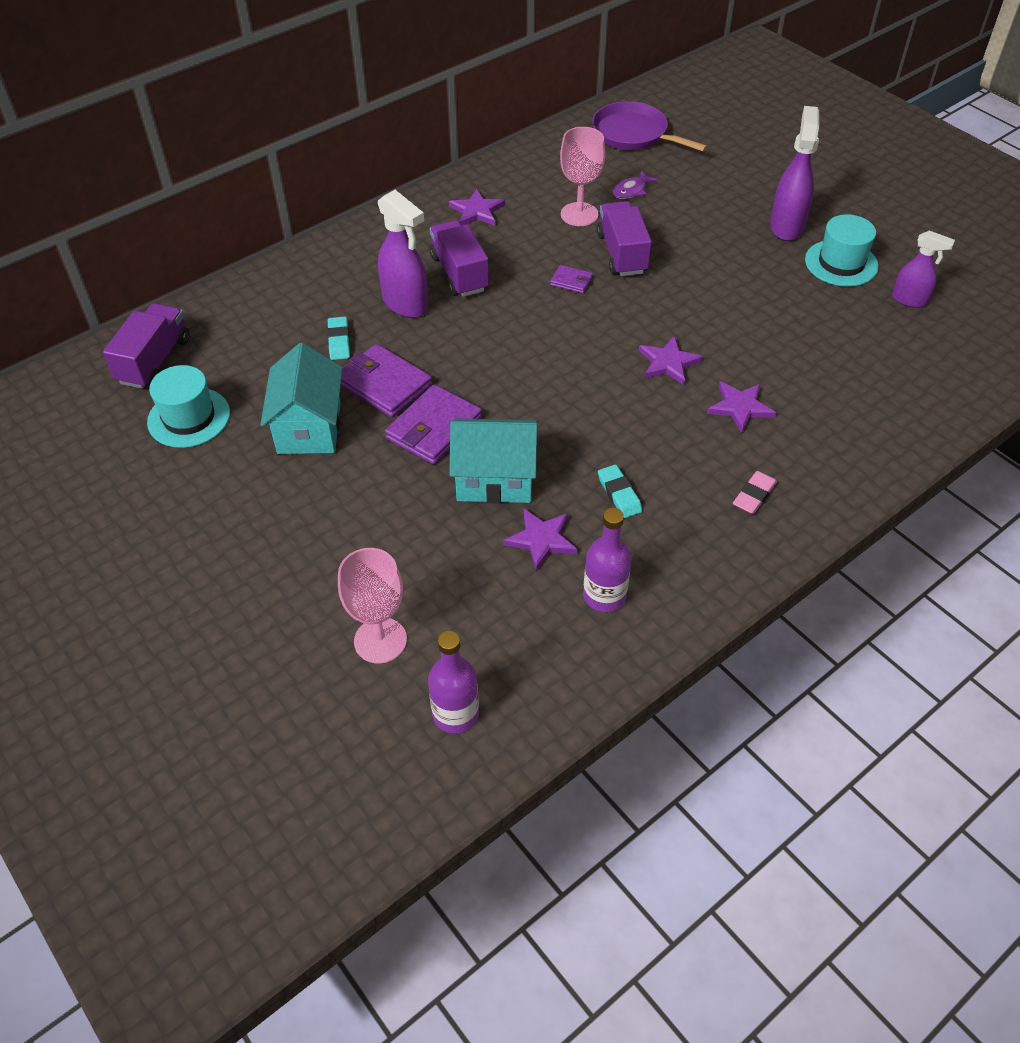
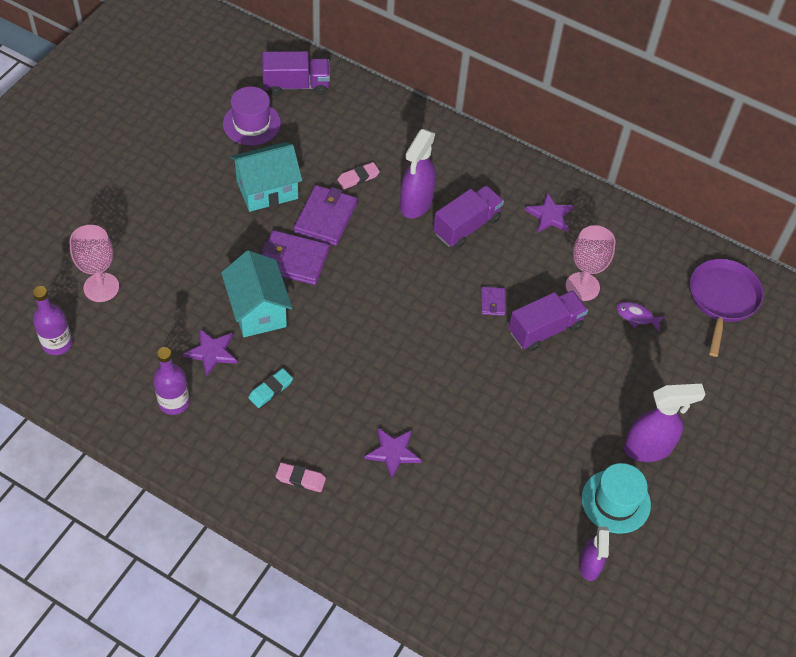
camera: 65 degrees right, 5 degrees up
(189, 417) = (251, 123): turquoise hat -> purple hat
(339, 341) = (358, 177): turquoise eraser -> pink eraser
(668, 363) = (424, 392): purple star -> none

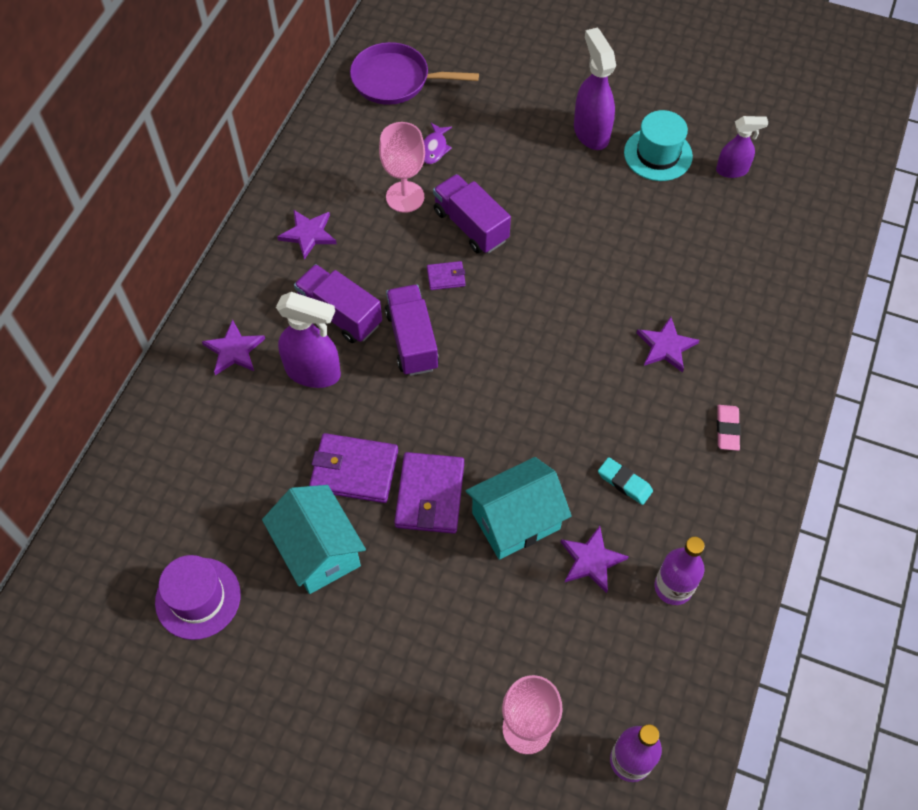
camera: 95 degrees left, 5 degrees up
(296, 85) = (116, 553): purple truck -> purple truck (412, 340)
(358, 177) = (280, 444): pink eraser -> none
(445, 159) = (234, 350): none -> purple star

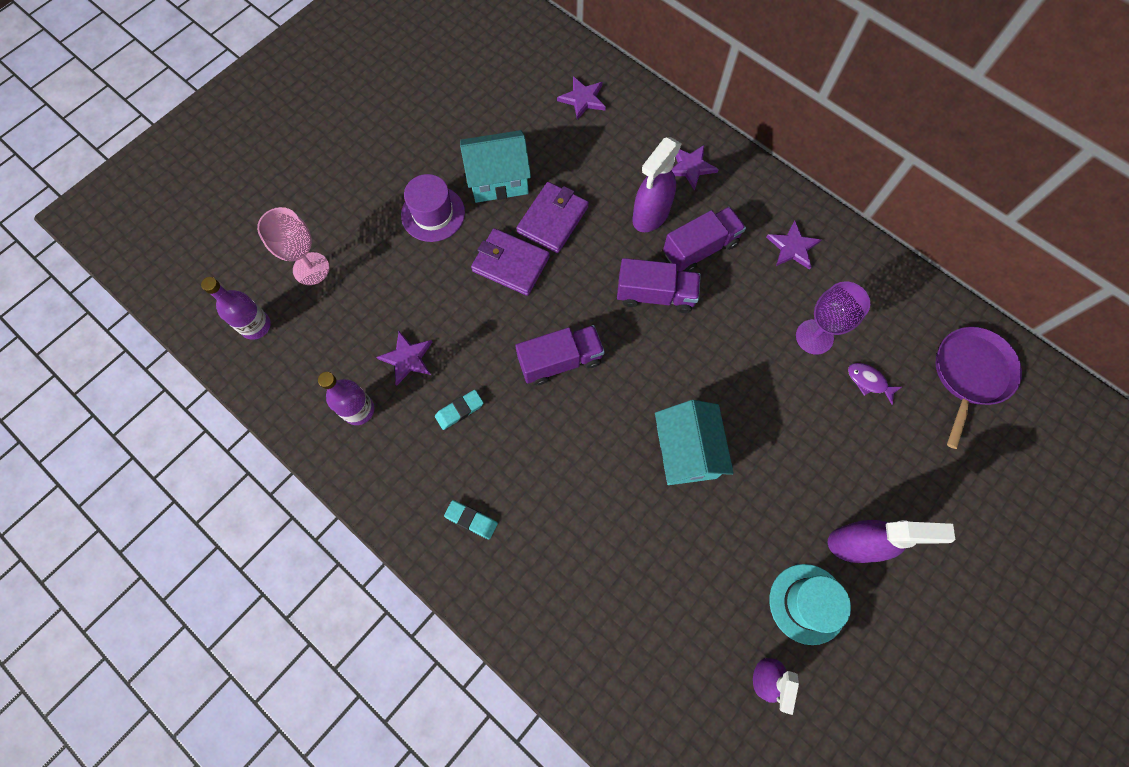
camera: 110 degrees right, 10 degrees up
(198, 598) = (496, 103): purple hat -> purple hat (433, 214)
(405, 197) = (814, 337): pink goblet -> purple goblet
(446, 277) = (712, 342): purple wallet -> none
(470, 226) = (764, 382): purple truck -> purple truck (560, 361)
(516, 521) = (463, 316): turquoise house -> turquoise house (686, 451)
(666, 346) = (574, 504): purple star -> purple star (583, 99)
(727, 429) = (471, 520): pink eraser -> turquoise eraser

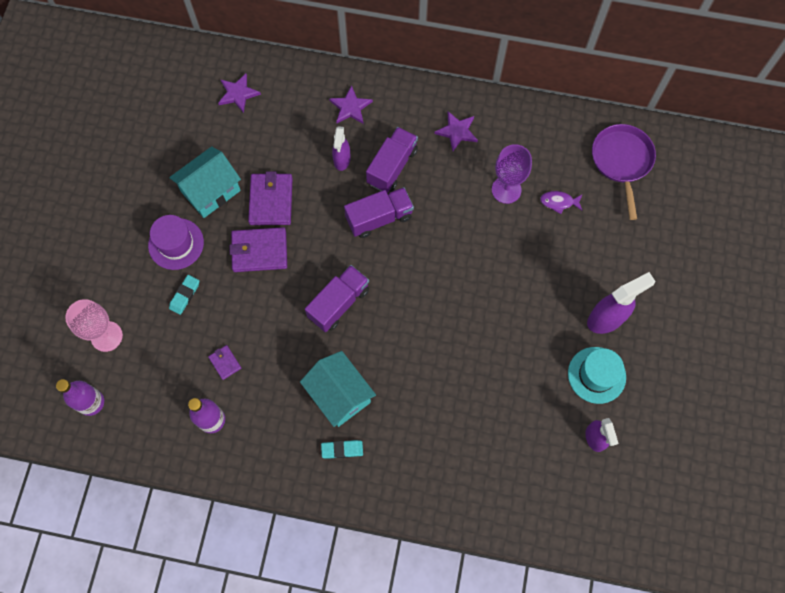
camera: 30 degrees left, 0 degrees up
(407, 358) = (225, 363): purple star -> purple wallet
(459, 410) = (287, 379): turquoise eraser -> turquoise eraser (185, 295)
(650, 215) = (342, 160): purple spray bottle -> purple spray bottle, size x0.63
(686, 451) = (463, 319): turquoise house -> turquoise house (339, 395)

